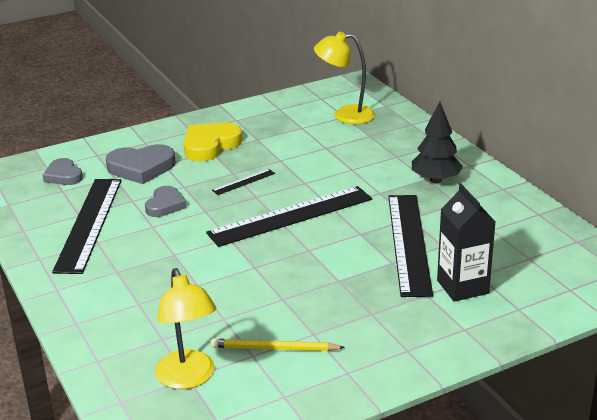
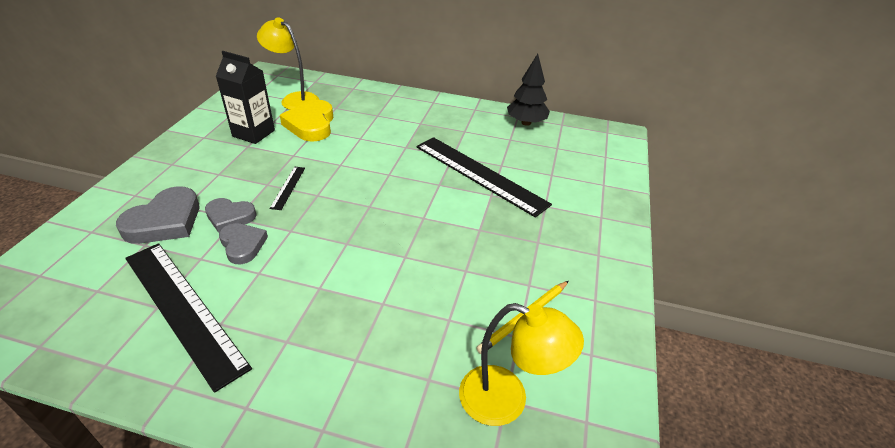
camera: 50 degrees left, 10 degrees up
(63, 175) = (76, 273): grey heart -> grey heart (230, 217)
(210, 145) = (210, 169): yellow heart -> yellow heart (311, 124)
(291, 216) = (369, 197): black ruler -> none
(345, 115) = (294, 99): yellow lamp -> yellow lamp turned 75 degrees clockwise
(435, 180) = (427, 121): black tree -> black tree (526, 123)
(462, 287) = (555, 188): black carton -> black carton (253, 133)

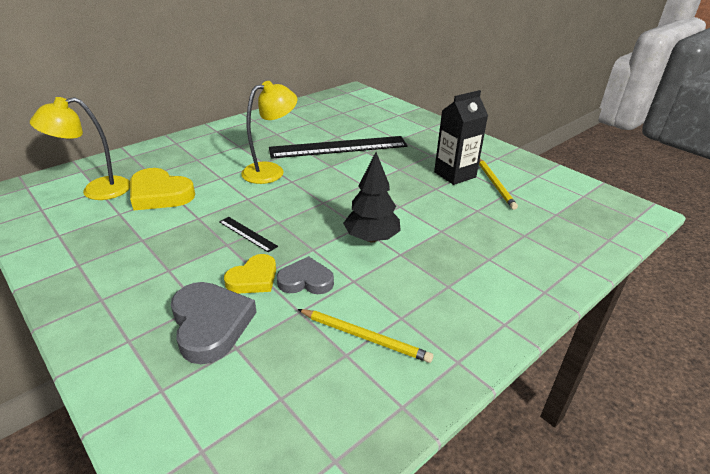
camera: 55 degrees left, 5 degrees down
(183, 309) = (364, 337): black ruler -> yellow pencil
(230, 217) = (253, 278): grey heart -> yellow heart
(253, 133) = (123, 230): black carton -> black carton (455, 174)
(507, 400) = (556, 214): yellow lamp -> yellow lamp (271, 171)
(526, 123) = (299, 110): black tree -> black tree (371, 238)

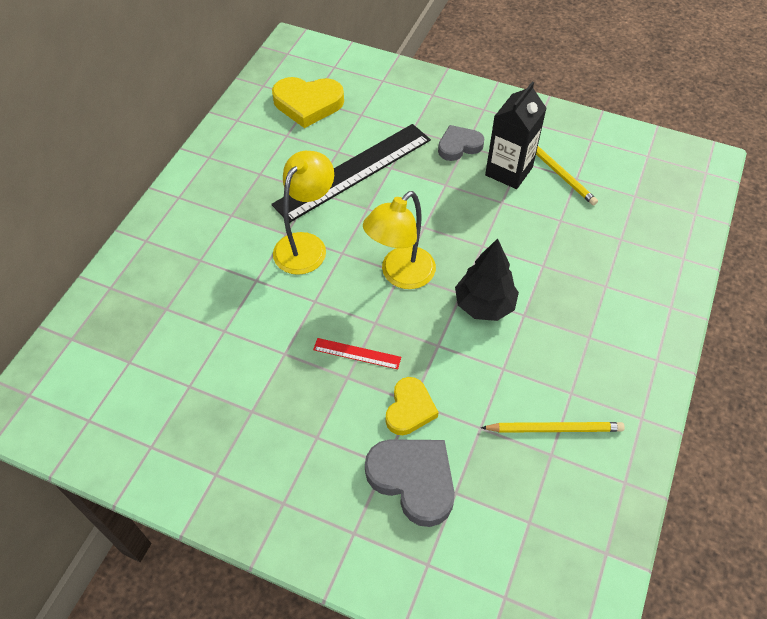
camera: 25 degrees left, 20 degrees up
(96, 190) = (125, 363): yellow lamp -> yellow lamp (400, 275)
(160, 194) = (209, 337): yellow heart -> yellow heart (308, 104)
(247, 234) = (357, 353): black ruler -> red ruler
(306, 280) = (460, 389): grey heart -> grey heart (459, 146)

